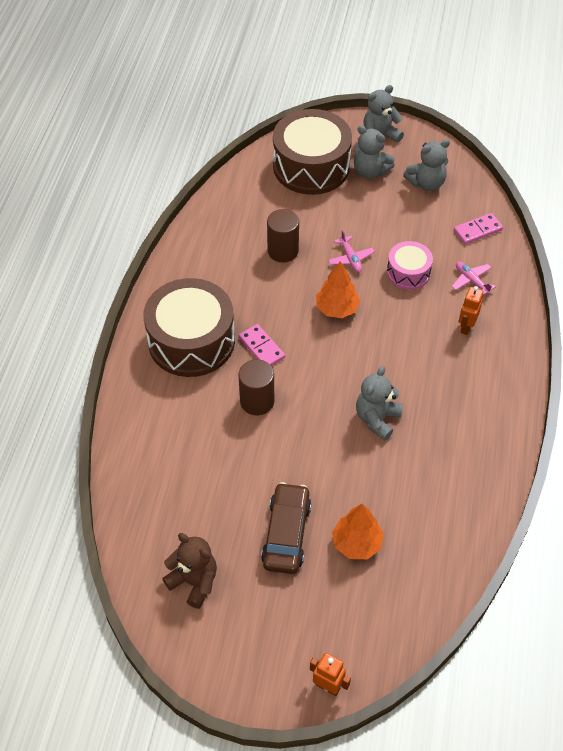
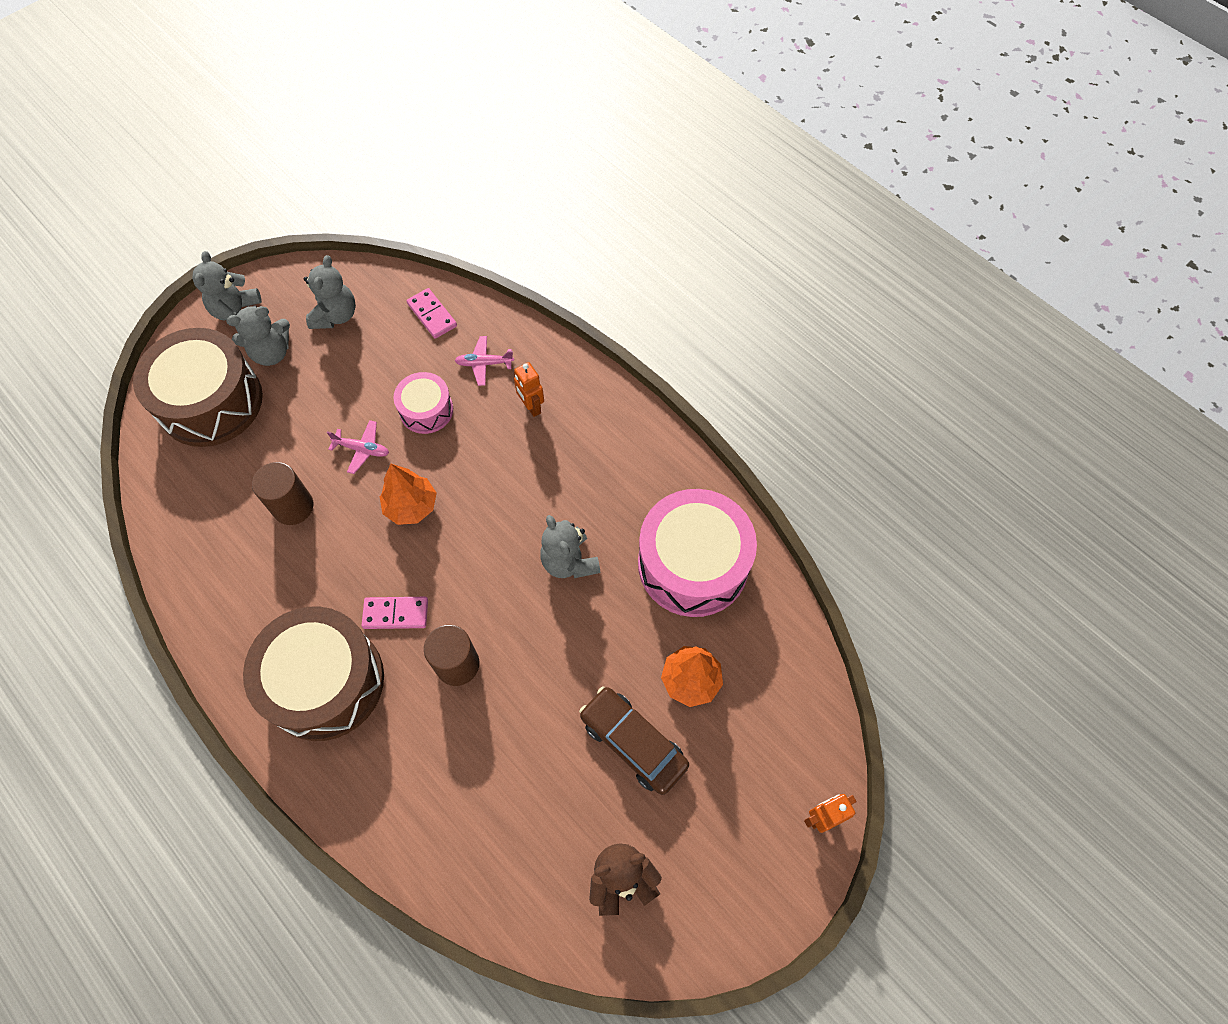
camera: 55 degrees left, 10 degrees up
(441, 494) = (693, 564): none -> pink drum
(477, 230) = (432, 315): pink domino -> pink domino turned 45 degrees counterclockwise

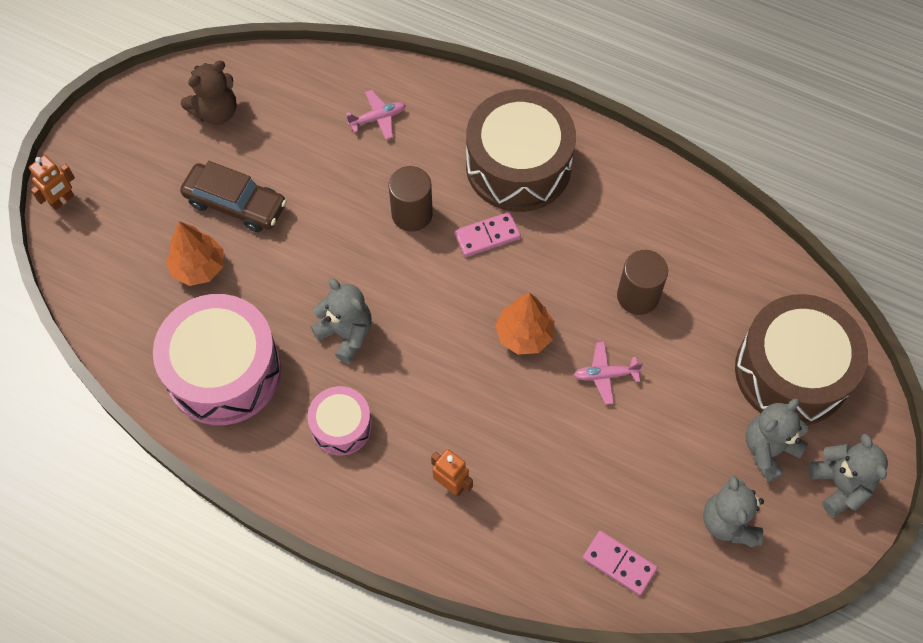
camera: 160 degrees right, 0 degrees up
(426, 410) = (562, 441): pink drum -> pink drum (341, 426)
(484, 364) = (527, 520): pink plane -> pink plane (378, 118)

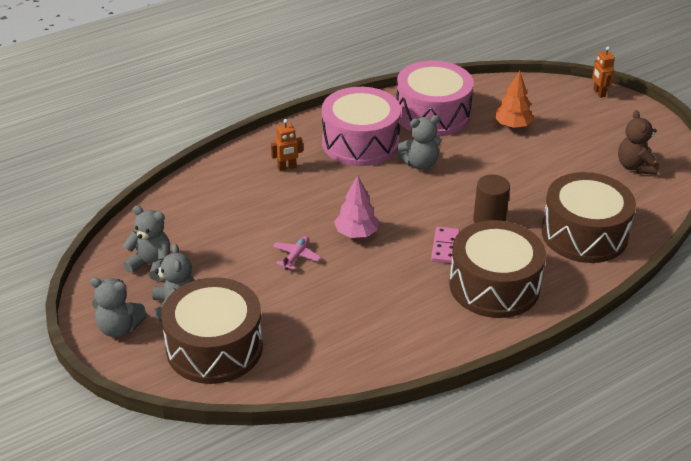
camera: 120 degrees right, 25 degrees down
(235, 204) = (551, 152): brown car -> none
(341, 426) = (360, 142): pink drum -> pink drum, size x1.91
(378, 118) = (584, 234): pink plane -> brown drum
(524, 335) = (356, 233): orange tree -> pink tree
(619, 563) = (177, 210): pink domino -> none
(638, 296) = (339, 298): brown cylinder -> none

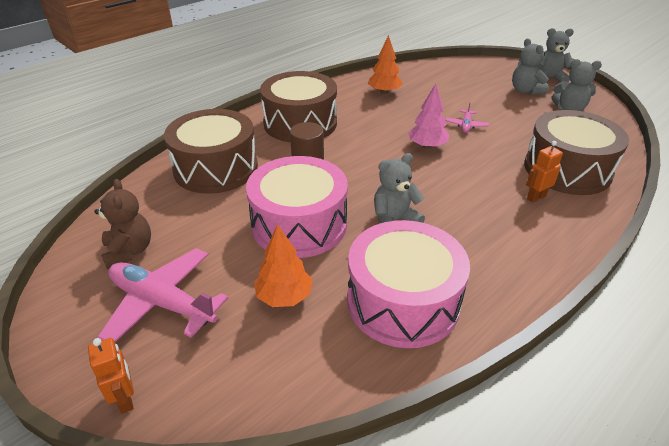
camera: 170 degrees right, 0 degrees up
(214, 347) = (480, 76): brown drum -> brown drum (567, 169)
(360, 142) = (477, 240): pink drum -> pink drum (299, 224)
(371, 330) = (384, 92): none -> orange tree
(445, 247) = (345, 144): pink domino -> none
(595, 132) = (162, 303): none -> pink plane

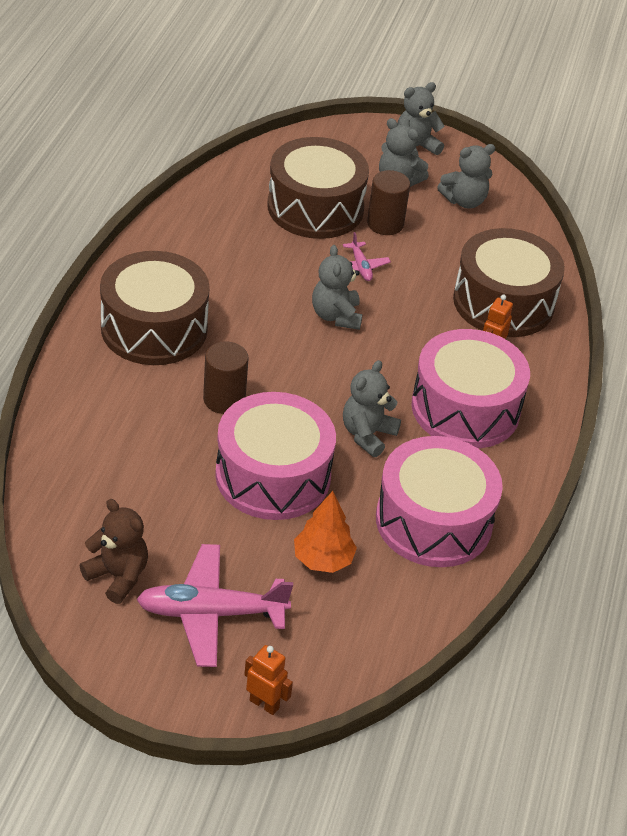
camera: 35 degrees left, 5 degrees up
(216, 168) = (110, 435): brown drum -> brown drum (315, 207)
(384, 92) = (222, 236): orange tree -> none
(427, 146) = (336, 316): pink tree -> grey teddy bear
(490, 227) = (465, 408): none -> pink drum
(500, 108) = (385, 224): none -> brown cylinder

